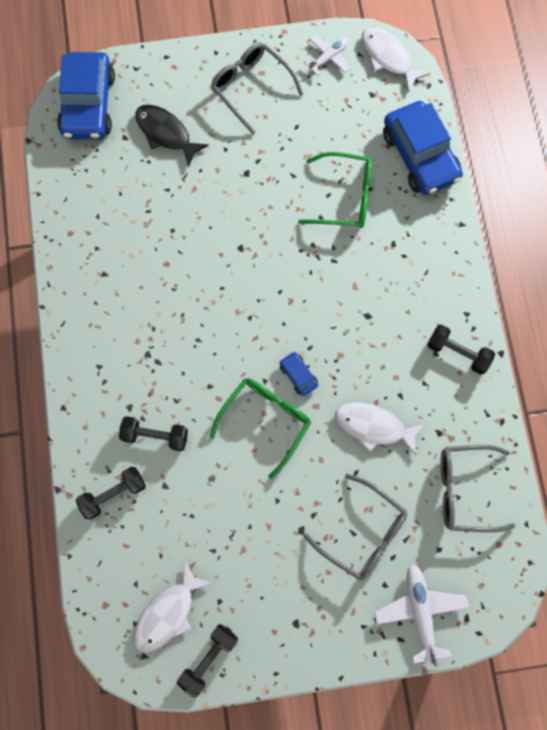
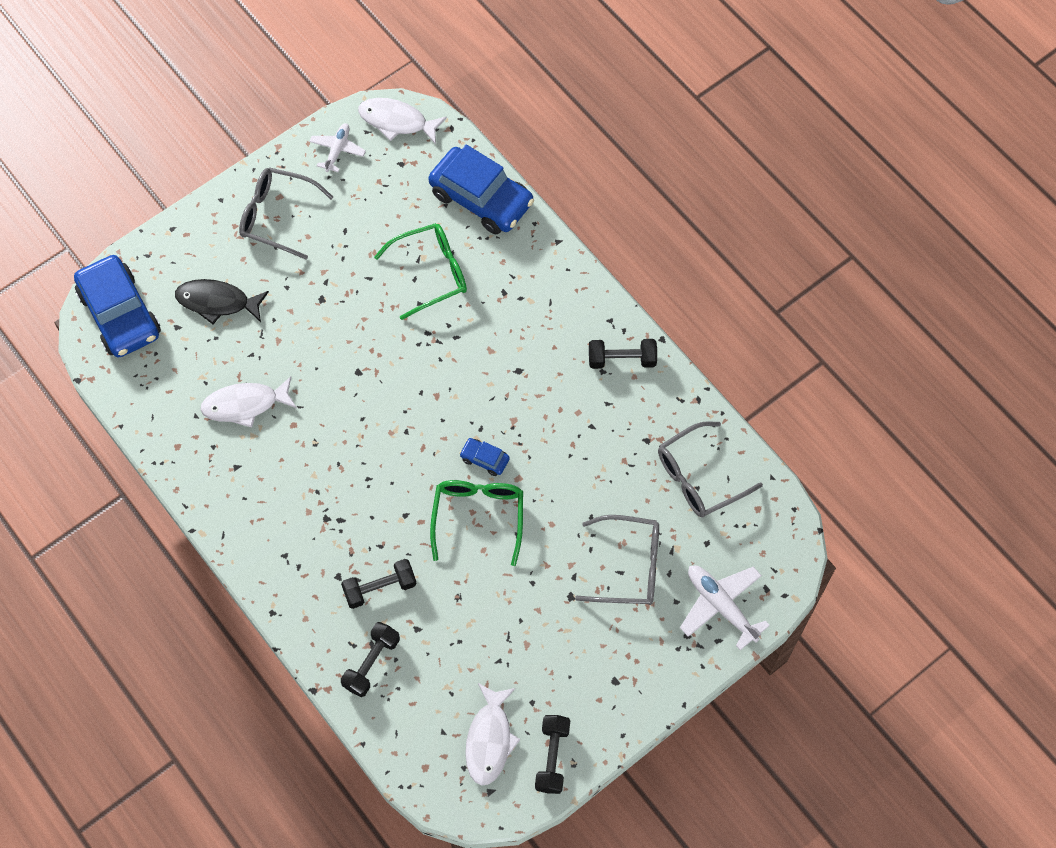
camera: 30 degrees left, 10 degrees down
(373, 426) = (583, 467): white fish -> white fish (245, 405)

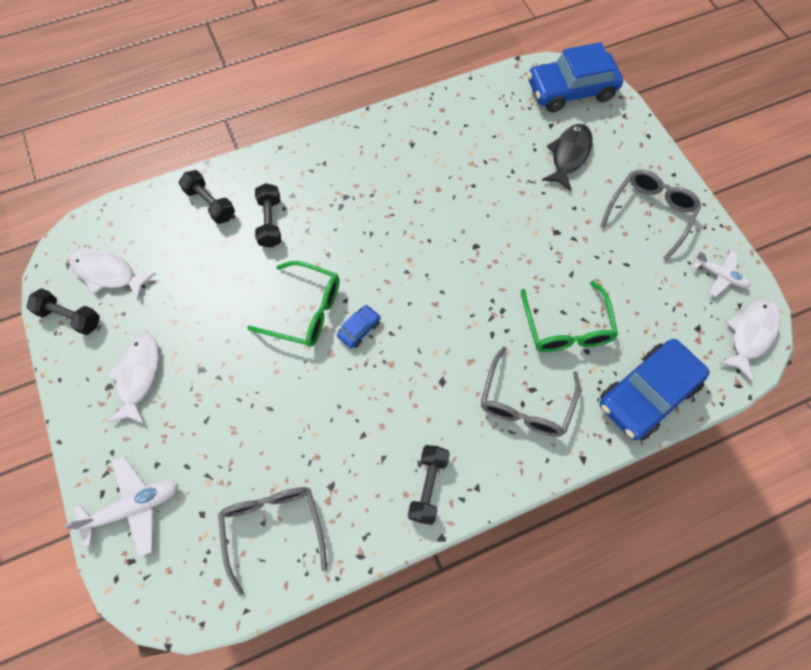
camera: 105 degrees right, 0 degrees up
(245, 405) = (466, 159): white fish -> white fish (138, 376)
(629, 566) = (208, 430): grey glasses -> grey glasses (525, 403)

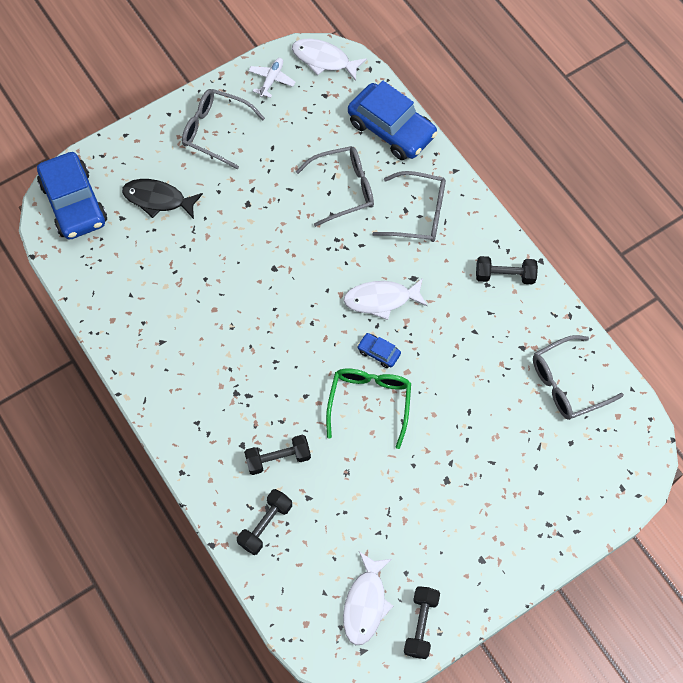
camera: 100 degrees left, 0 degrees up
(133, 507) = (580, 500): white plane -> none
(138, 376) = (465, 535): white fish -> white fish (381, 300)
(567, 328) = (343, 189): green glasses -> grey glasses

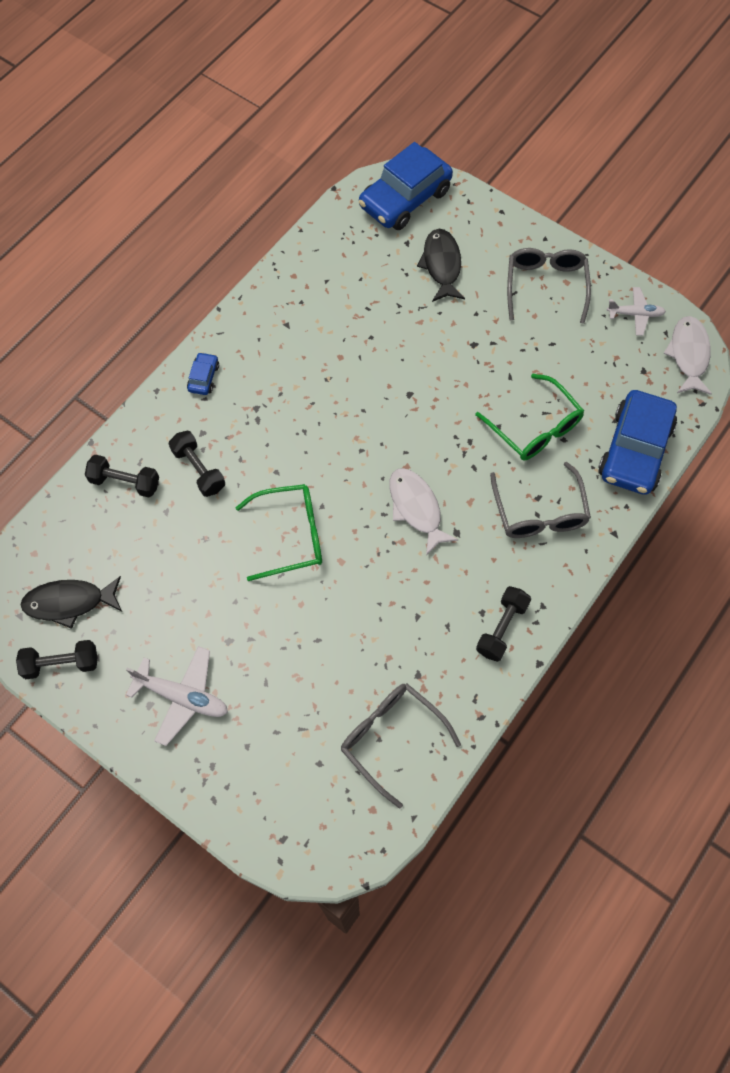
camera: 70 degrees right, 0 degrees up
(343, 189) = (535, 427): grey glasses -> green glasses
(365, 604) = (69, 602): white fish -> black fish
(378, 352) = (352, 525): blue car -> blue car (203, 377)
(483, 531) = (182, 697): none -> white plane
(504, 275) = (501, 628): black dumbbell -> black dumbbell turned 45 degrees clockwise

